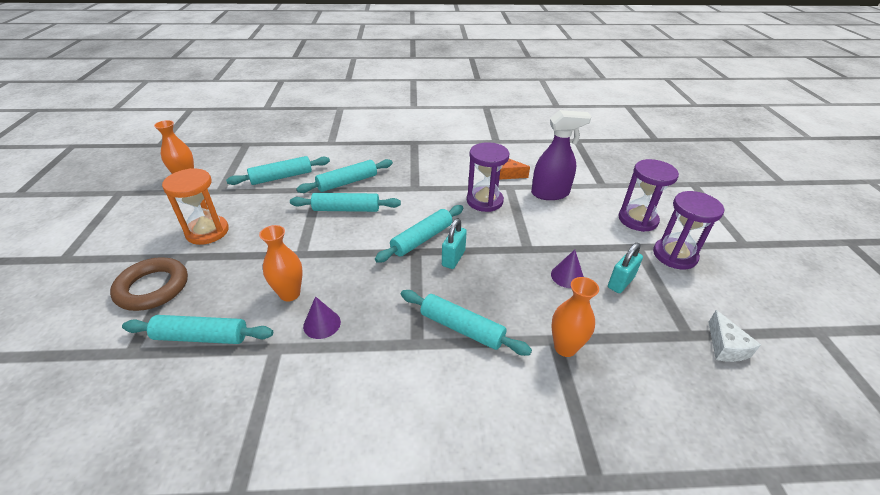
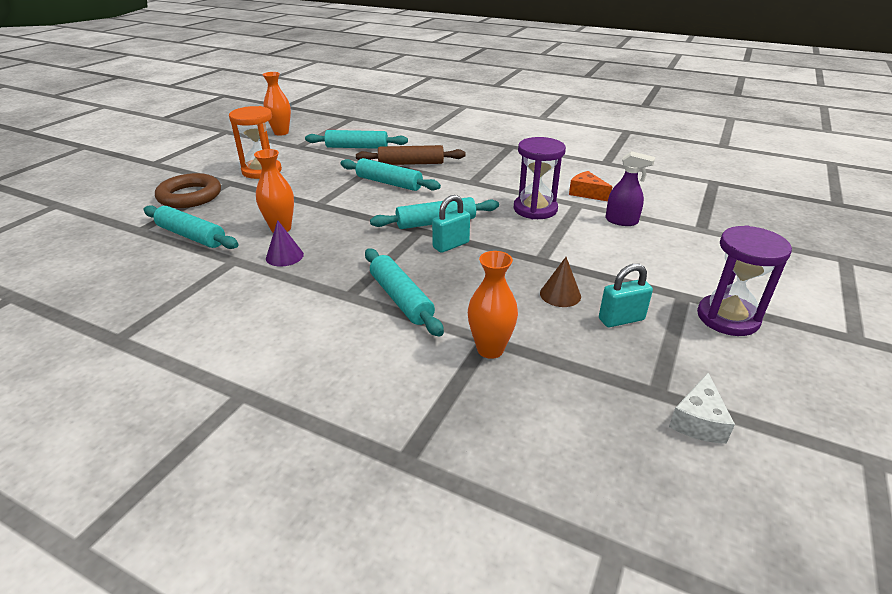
camera: 30 degrees right, 5 degrees down
(347, 182) = (411, 163): turquoise rolling pin -> brown rolling pin
(550, 193) = (621, 221): purple spray bottle -> purple spray bottle, size x0.65
(567, 276) = (560, 294): purple cone -> brown cone
(637, 219) = (713, 272): purple hourglass -> none

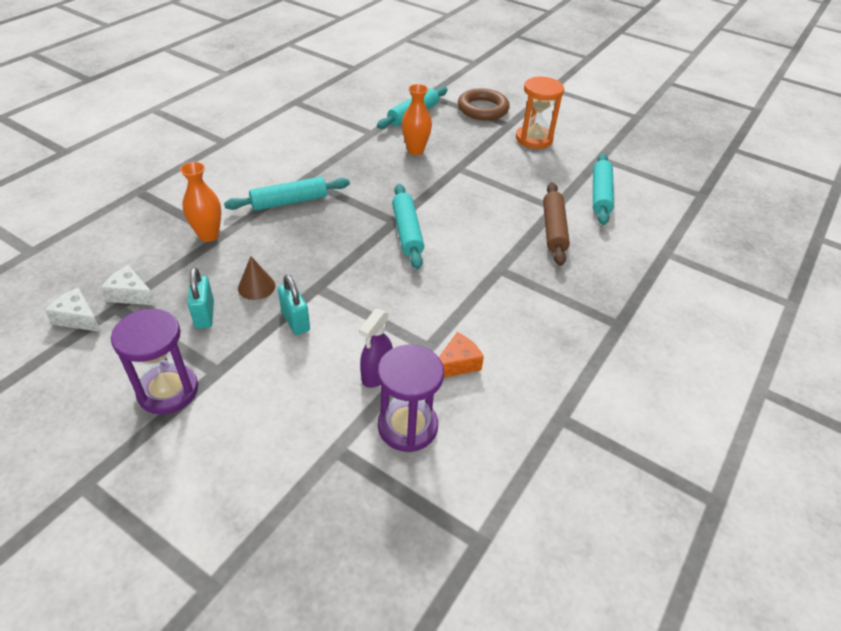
camera: 95 degrees right, 10 degrees up
(281, 133) = (639, 147): orange vase -> none
(284, 256) = (370, 153): purple cone -> none
(389, 183) = (501, 210): turquoise rolling pin -> none
(451, 245) = (361, 236): turquoise padlock -> turquoise padlock (295, 321)
(535, 209) = (421, 306): purple hourglass -> purple hourglass (407, 426)
(629, 386) = (131, 294): none -> white cheese

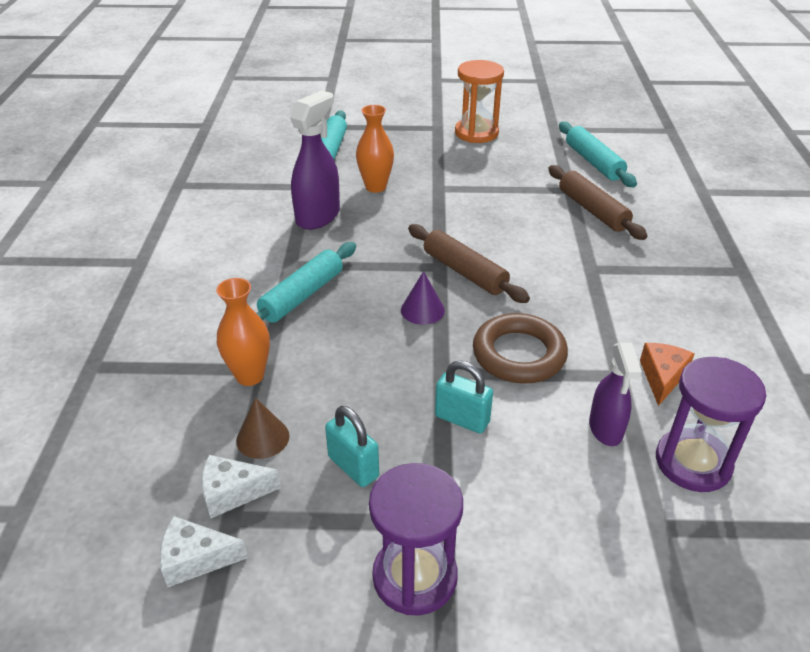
camera: 30 degrees left, 5 degrees down
(256, 287) = (375, 405): brown cone -> brown cone (262, 438)
(351, 244) = (422, 310): none -> purple cone
(355, 155) = (318, 216): none -> purple spray bottle
(407, 232) = (464, 272): turquoise rolling pin -> brown rolling pin
(482, 109) = (394, 121): brown ring -> brown ring (519, 354)

